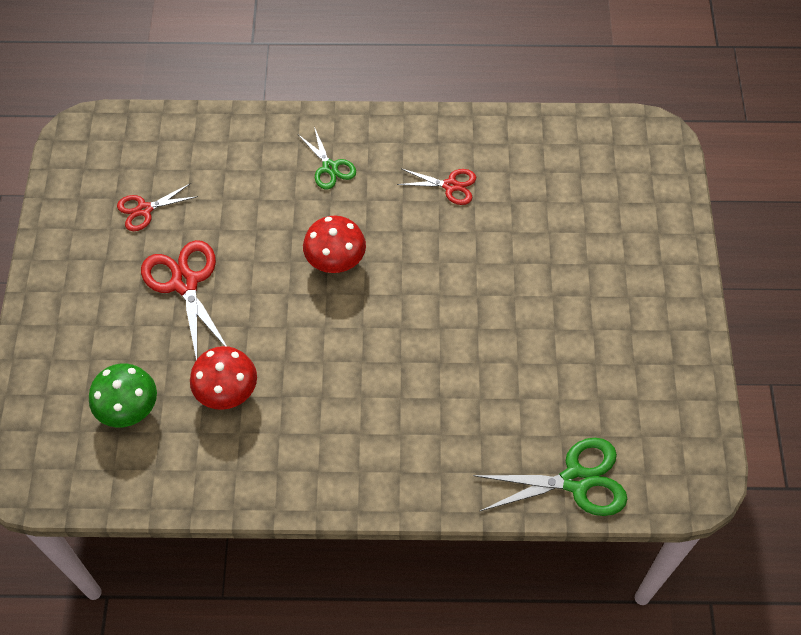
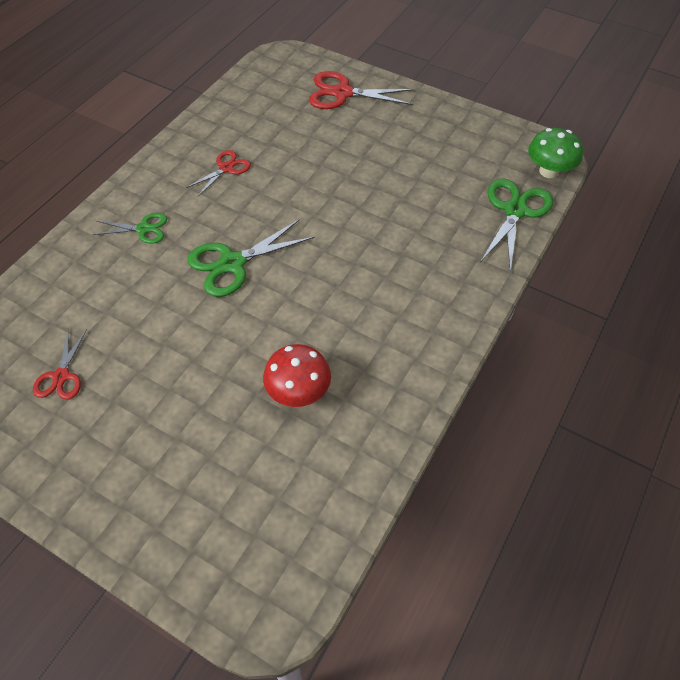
camera: 60 degrees left, 5 degrees down
(129, 408) = (260, 479): green mushroom -> green mushroom (549, 171)
(185, 283) = (166, 377): red scissors -> red scissors (343, 93)
(335, 260) = (232, 263): red mushroom -> green scissors

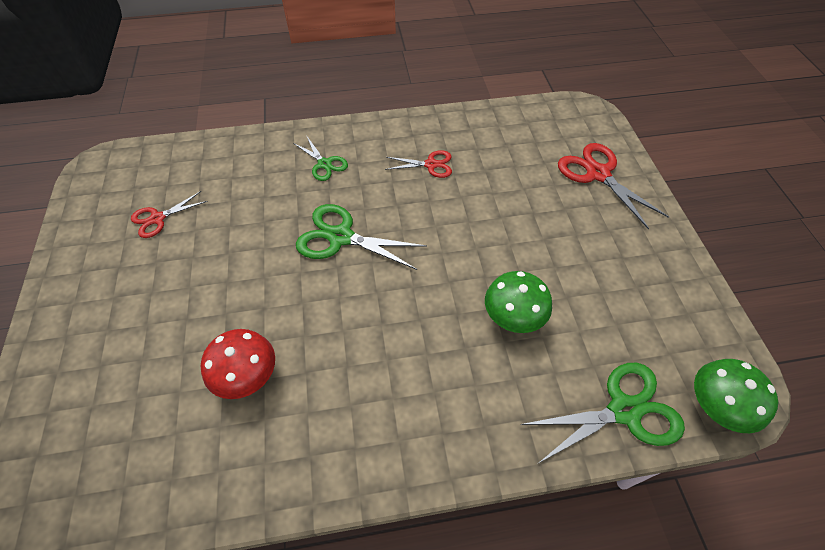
camera: 50 degrees right, 0 degrees up
(404, 215) = (513, 317): none -> green mushroom

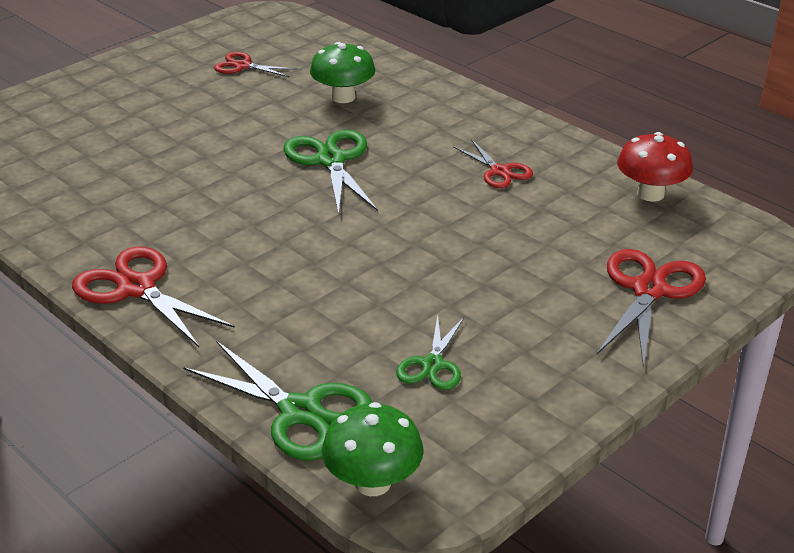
camera: 55 degrees right, 20 degrees down
(247, 376) = (129, 180): red mushroom -> red mushroom (650, 194)
(324, 164) = (414, 112): green scissors -> green scissors (432, 365)
(408, 446) = (137, 288): none -> red scissors
(513, 317) = (345, 299): green mushroom -> green mushroom (343, 97)

